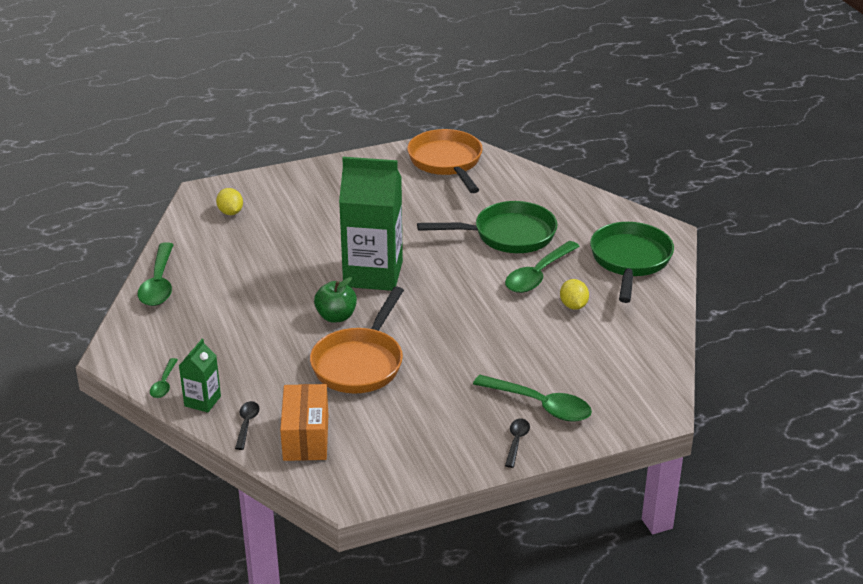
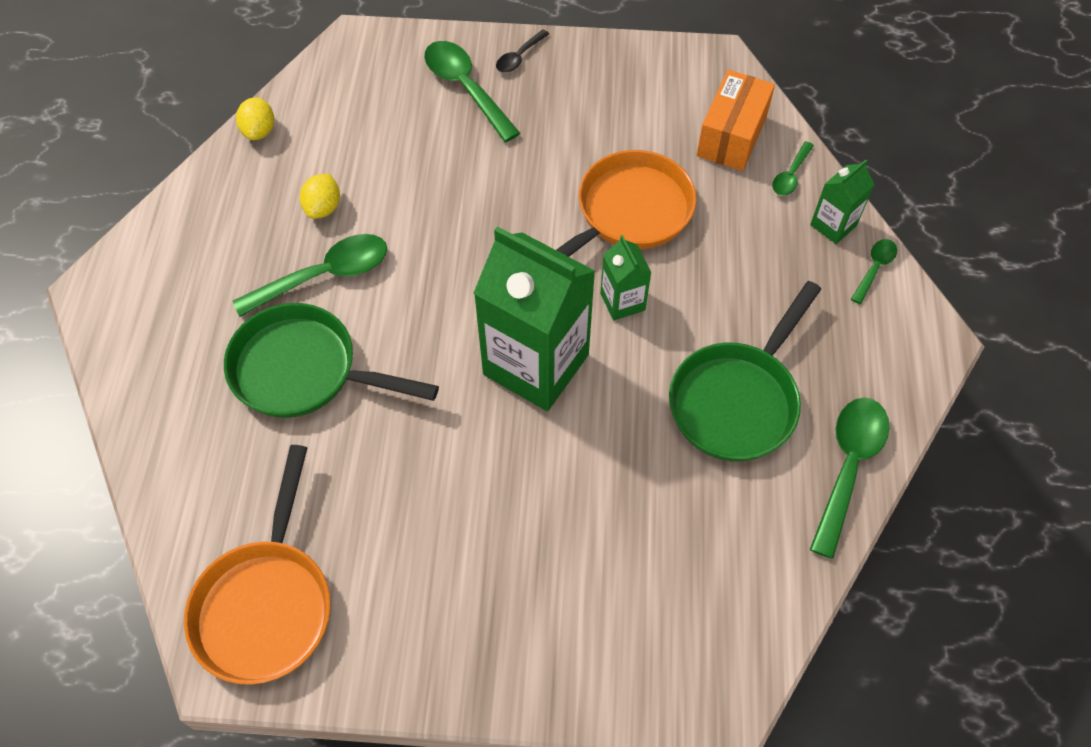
camera: 155 degrees left, 25 degrees up
(230, 212) = (691, 611): yellow lemon -> yellow lemon (259, 131)
(247, 424) = (790, 175): black spoon -> green spoon
(336, 316) = (622, 301): green apple -> green carton
(630, 261) = (191, 255): green pan -> green pan (737, 400)

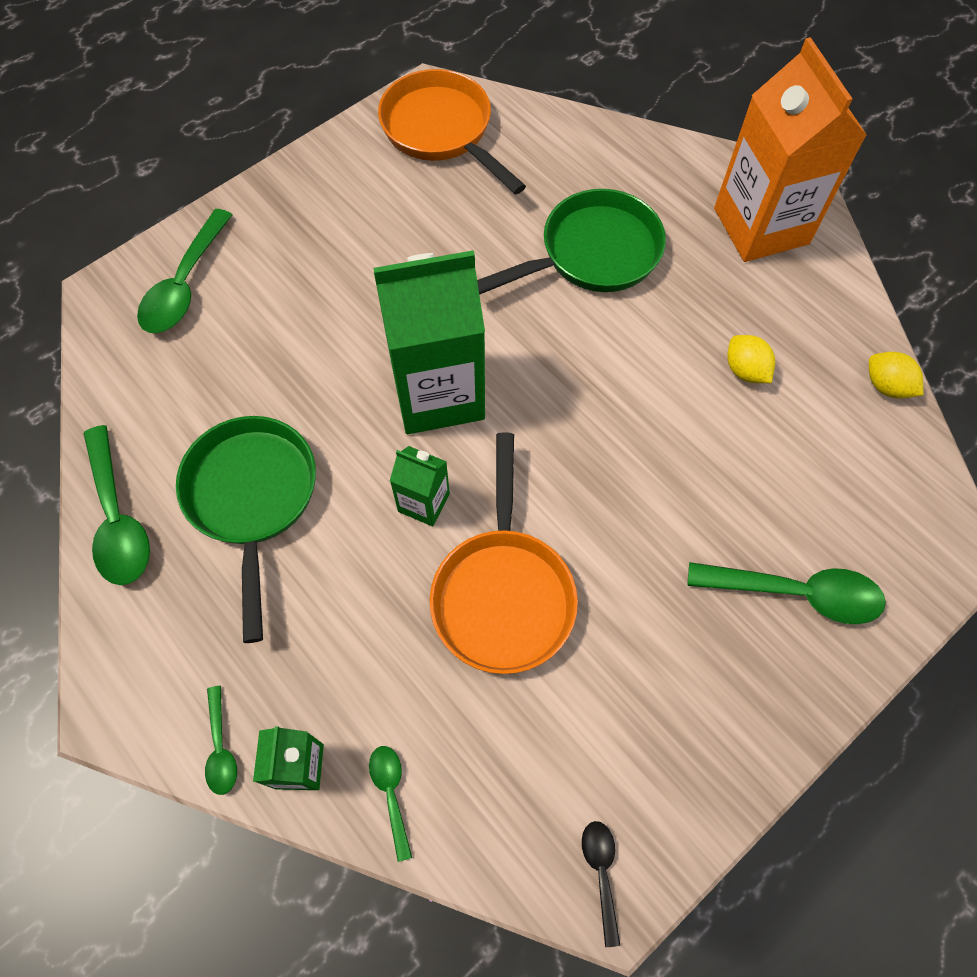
camera: 135 degrees right, 5 degrees up
(165, 284) = (761, 226): none -> orange carton
(324, 276) = (669, 323): green spoon -> green spoon (185, 285)
(519, 57) = (799, 683): black spoon -> black spoon (601, 872)
(731, 136) = (494, 790): orange box -> none

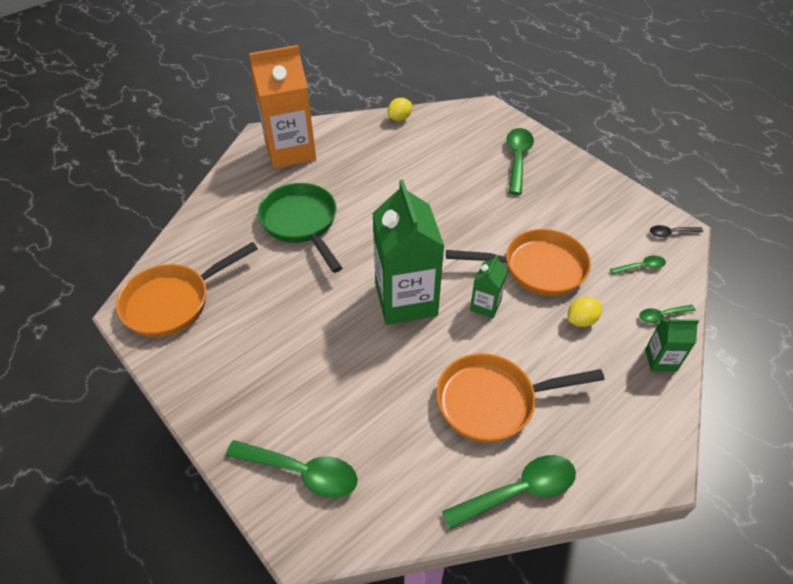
camera: 90 degrees left, 15 degrees down
(221, 748) = (662, 402): green spoon -> green spoon (641, 267)
(252, 499) = (493, 401): green pan -> orange pan
(745, 370) = (390, 165): yellow lemon -> yellow lemon (581, 320)

